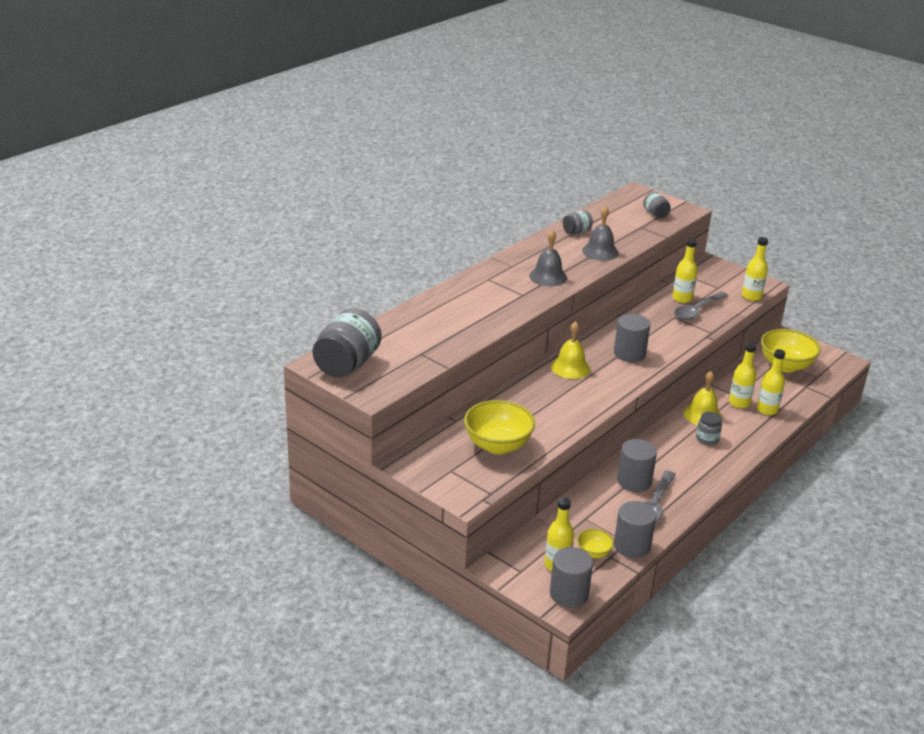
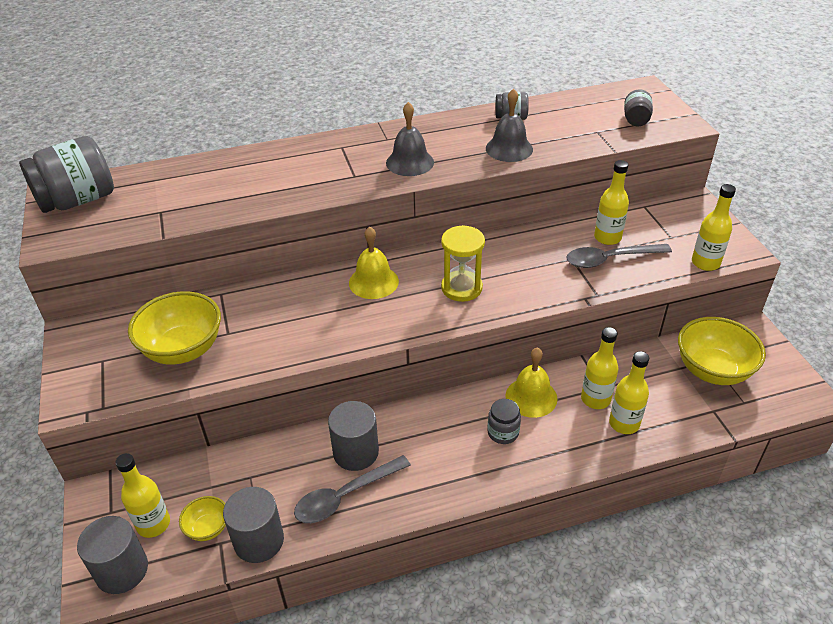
camera: 35 degrees right, 10 degrees up
(629, 353) = (461, 288): grey cylinder -> yellow hourglass

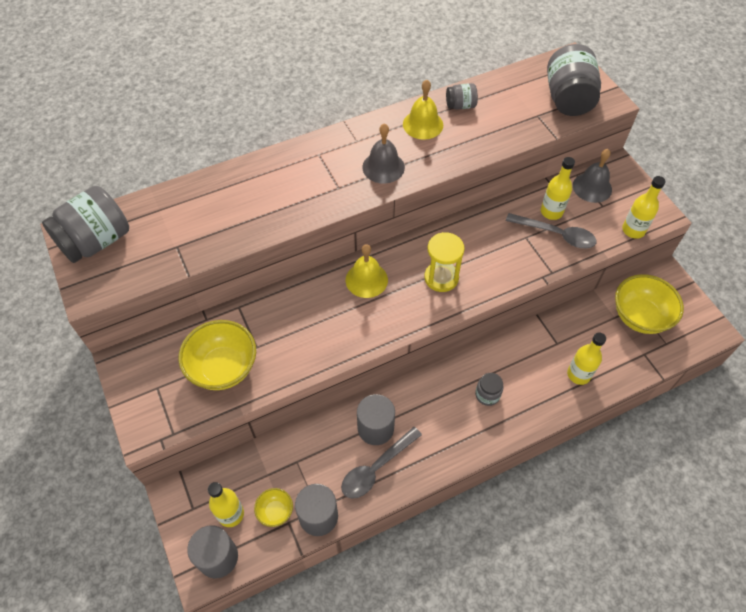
camera: 10 degrees left, 15 degrees up
(509, 149) = (466, 143): grey bell -> grey bell (592, 187)
(531, 397) = (503, 359): yellow bell -> yellow bell (423, 124)
(595, 399) = (554, 355): yellow bottle -> none
(609, 259) = (556, 235): grey spoon -> grey spoon turned 135 degrees counterclockwise
(636, 120) = (568, 99): grey jar -> grey jar, size x2.02

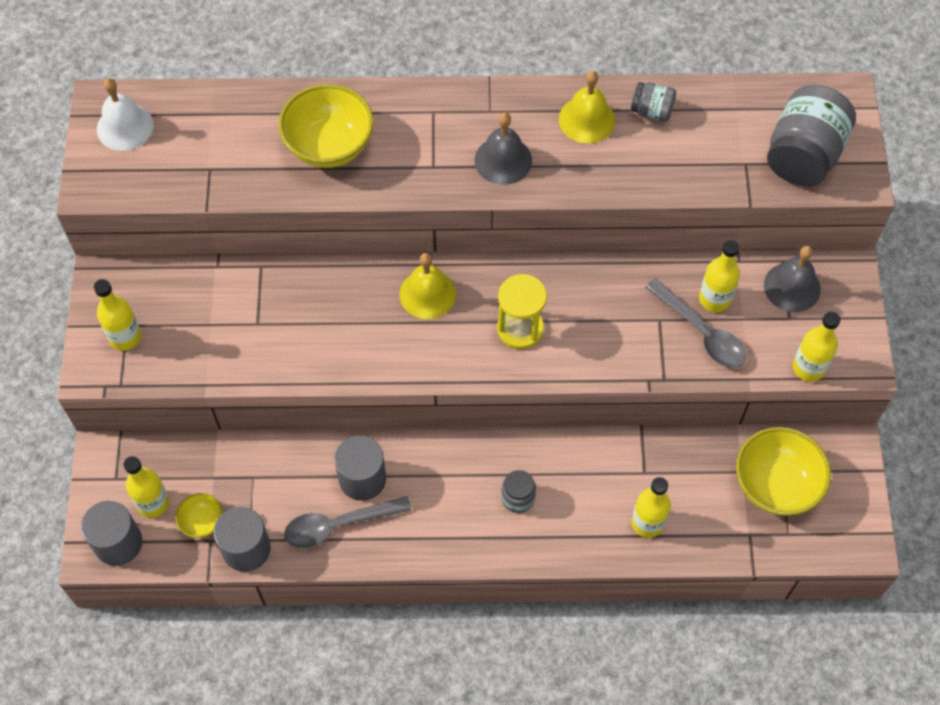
camera: 25 degrees right, 5 degrees up
(96, 241) = (125, 127): grey jar -> white bell
(160, 397) = (125, 337): none -> yellow bottle
(223, 368) = (209, 333): yellow bowl -> yellow bowl (329, 146)

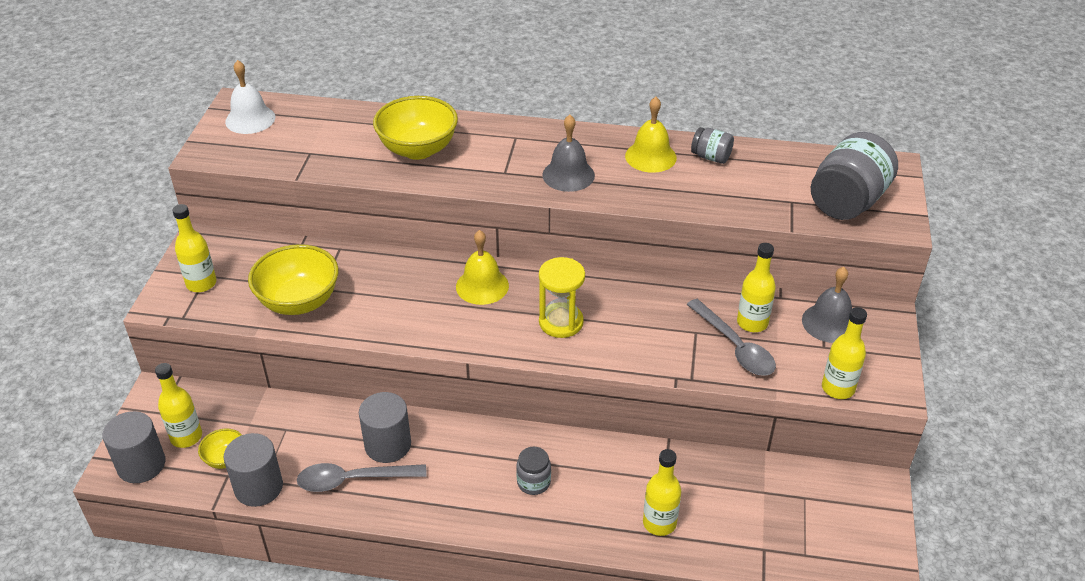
camera: 10 degrees right, 20 degrees down
(775, 485) = (797, 508): yellow bowl -> yellow bowl (299, 301)

